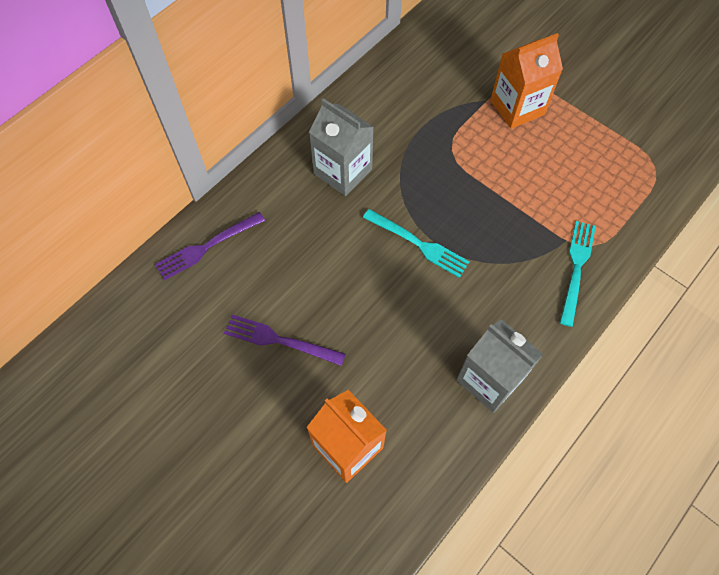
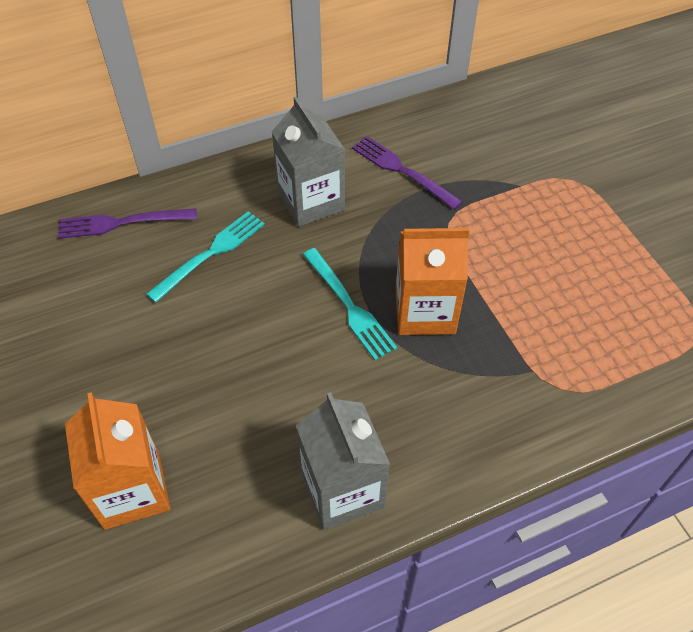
camera: 25 degrees right, 10 degrees down
(279, 340) = (132, 344): purple fork -> purple fork (401, 170)
(517, 107) = (554, 205): orange carton -> orange carton (425, 311)
(576, 267) = (528, 406): turquoise fork -> turquoise fork (211, 253)

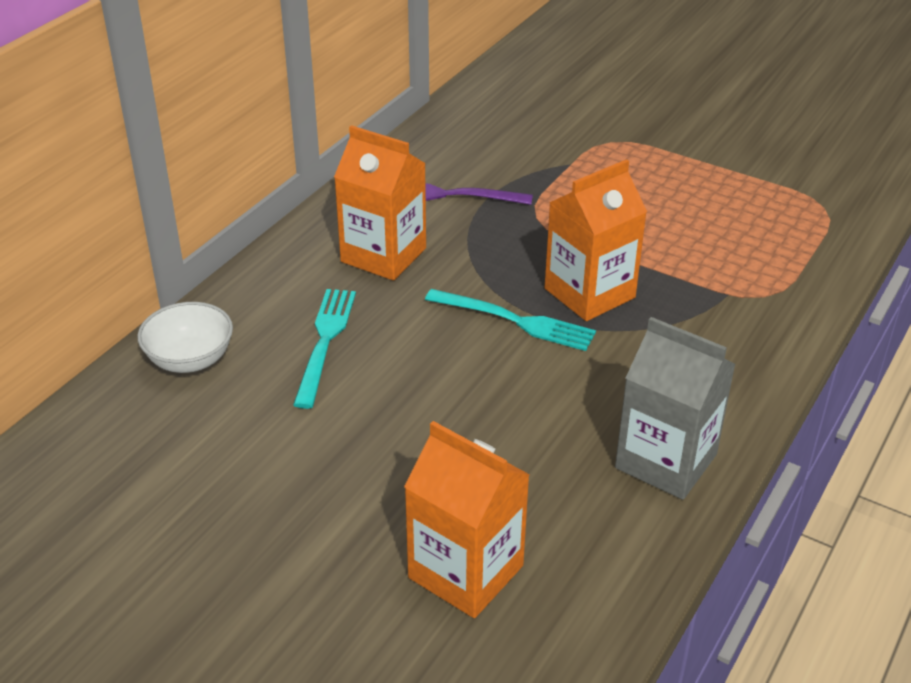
camera: 35 degrees left, 15 degrees down
(121, 223) = (190, 359): purple fork -> white bowl
(311, 201) = (383, 255): grey carton -> orange carton

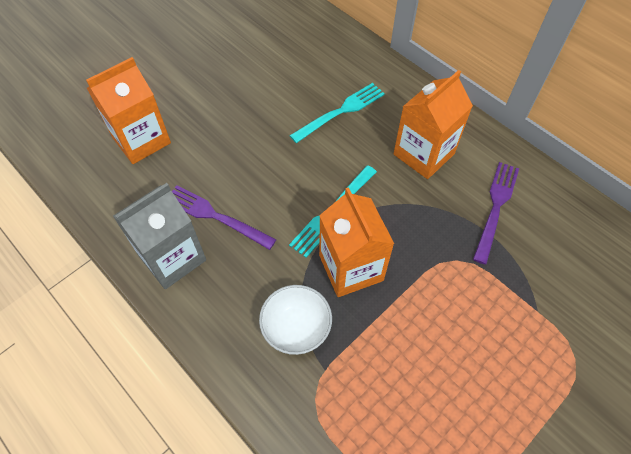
camera: 105 degrees right, 20 degrees up
(190, 359) = (342, 53): white bowl -> white bowl (296, 328)
(325, 341) = (341, 111): turquoise fork -> turquoise fork turned 60 degrees counterclockwise
(575, 434) = (215, 216): none -> purple fork

